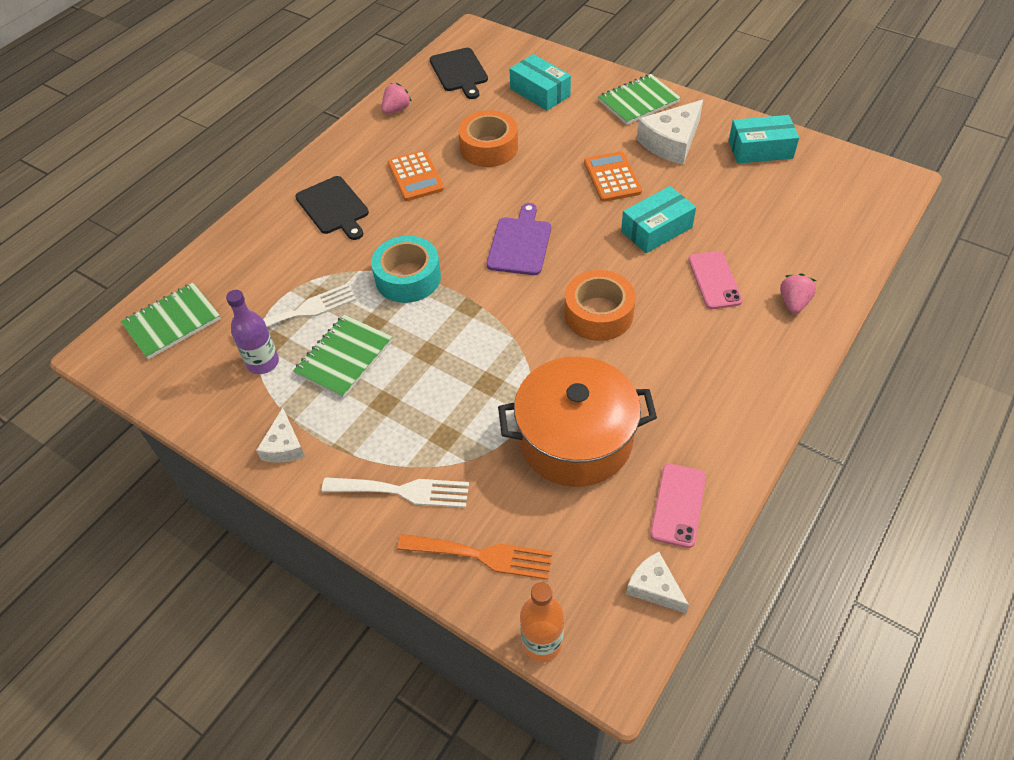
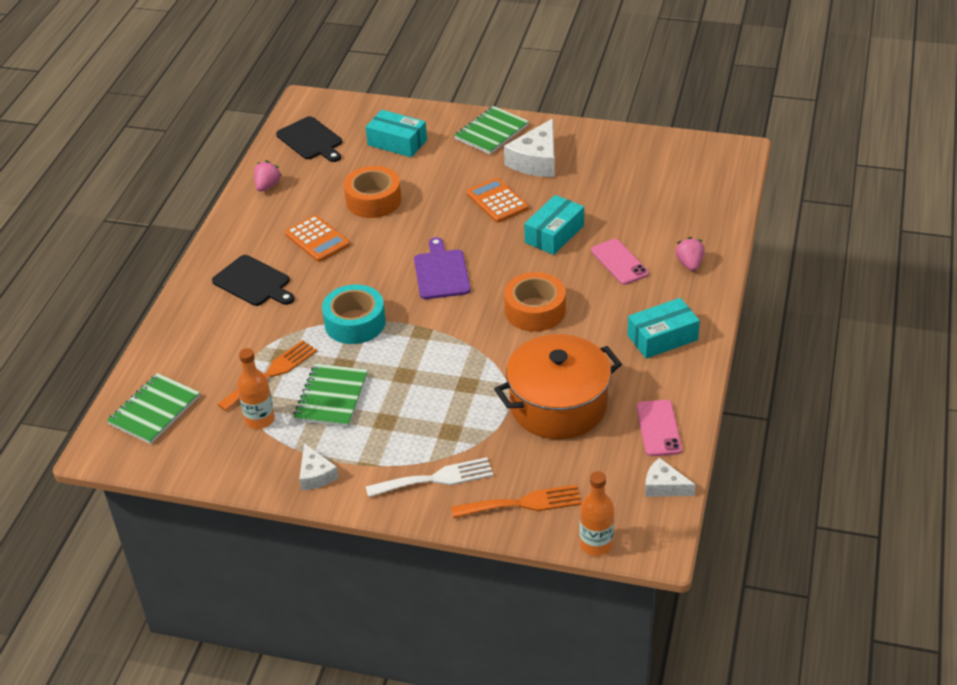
camera: 20 degrees left, 10 degrees down
(263, 363) = (260, 420): purple bottle -> orange bottle
(300, 312) = (271, 373): white fork -> orange fork
(760, 149) = (615, 150): turquoise box -> turquoise box (662, 337)

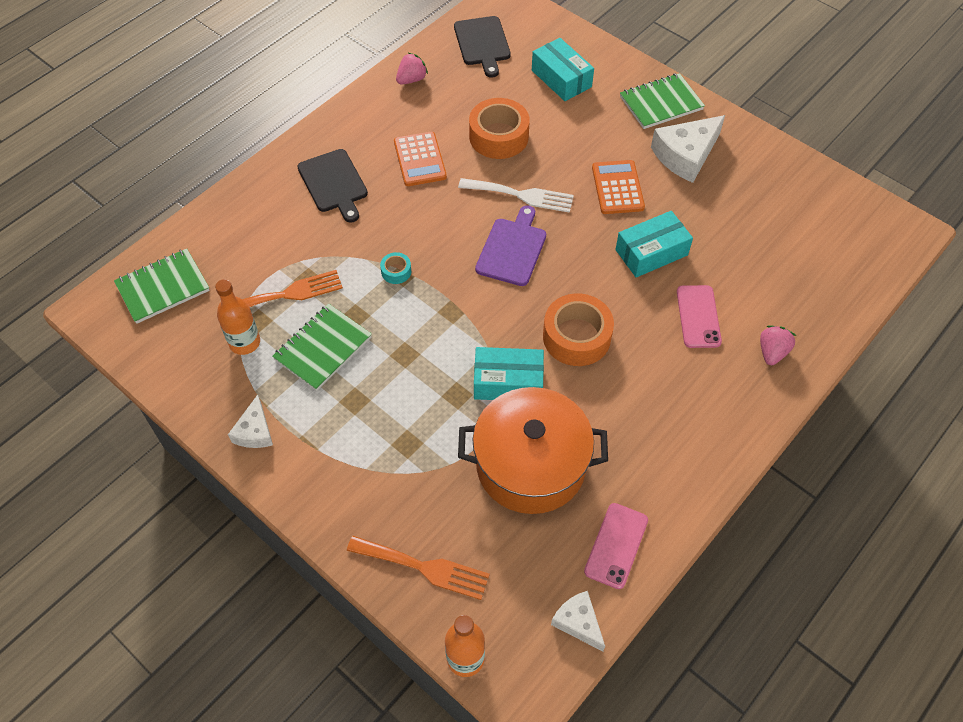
camera: 25 degrees right, 15 degrees up
(355, 323) = (396, 271): turquoise tape -> turquoise tape, size x0.46
(435, 478) = (360, 493): white fork -> white fork (521, 195)
(662, 337) = (688, 432): turquoise box -> turquoise box (508, 382)

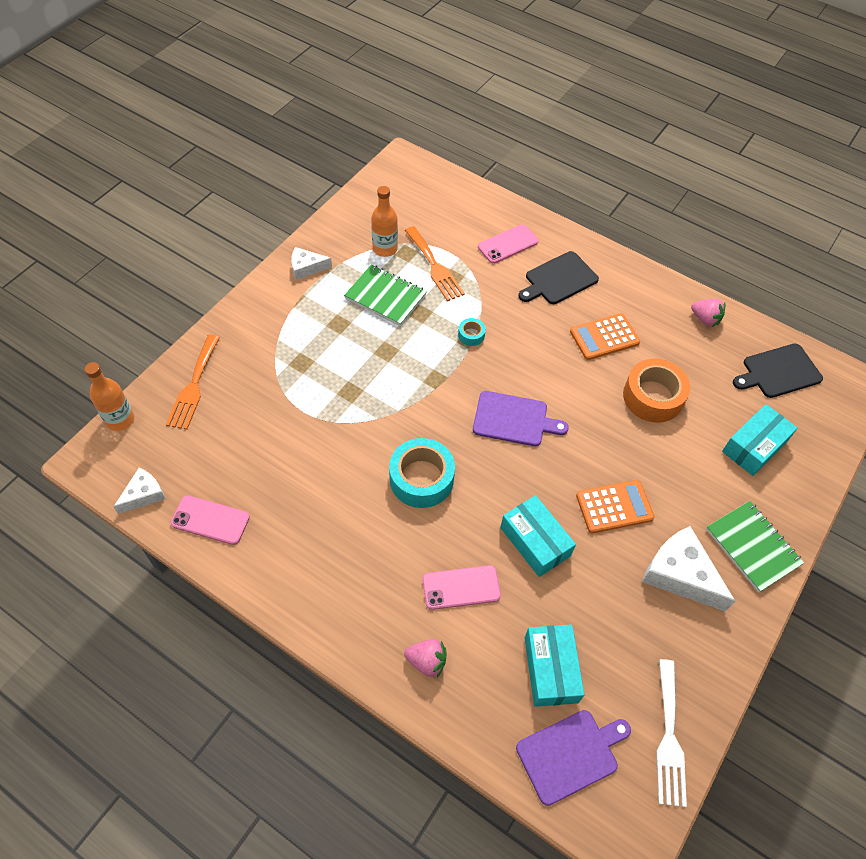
camera: 80 degrees right, 0 degrees up
(163, 287) = (429, 193): green notebook -> none
(270, 221) = (507, 244): none -> pink phone
(508, 382) = (366, 428): turquoise box -> turquoise box (551, 669)
(521, 195) = (582, 422): white fork -> white fork (669, 738)
(530, 465) = (285, 451): orange pot -> none
(576, 337) = (421, 479): orange tape -> turquoise tape
(847, 258) = (570, 755): none -> purple cutting board

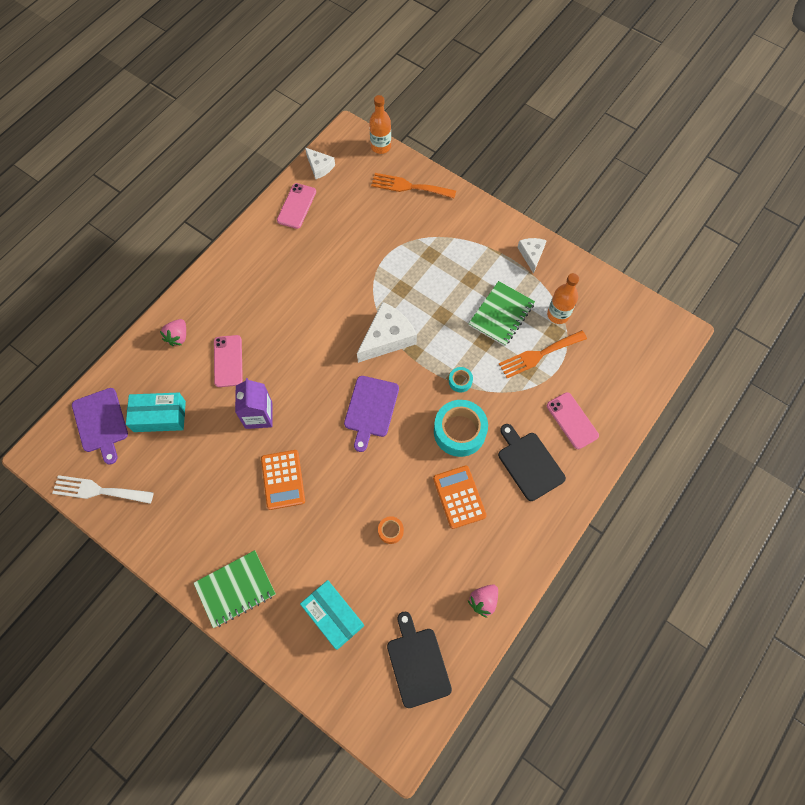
camera: 95 degrees right, 10 degrees up
(421, 479) = (319, 337): turquoise tape -> turquoise tape (459, 431)
(535, 541) = (259, 415): turquoise box -> purple carton
(653, 397) = (390, 531): orange tape -> orange tape, size x0.46
(680, 574) = (219, 522): white cheese -> white cheese (387, 338)

